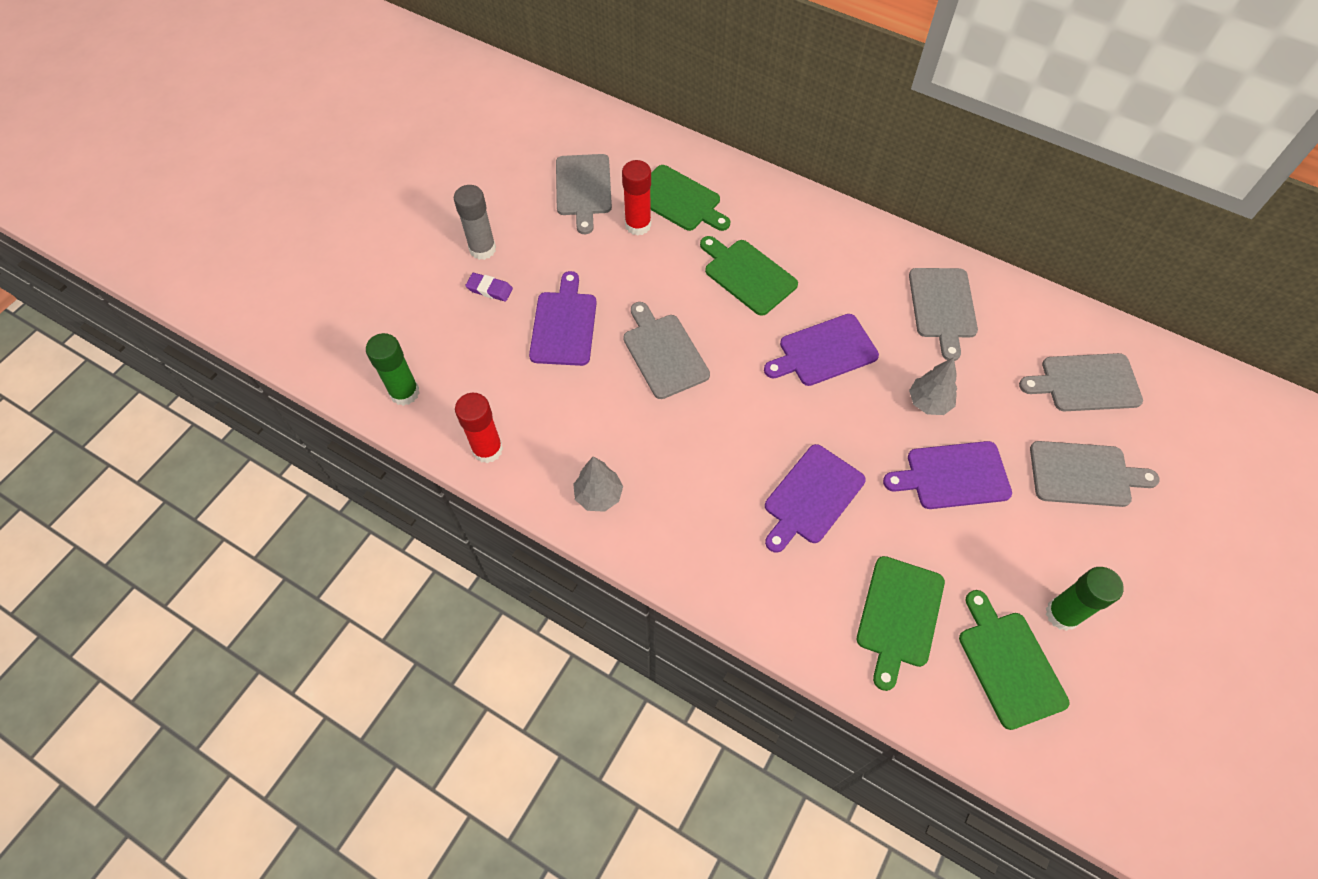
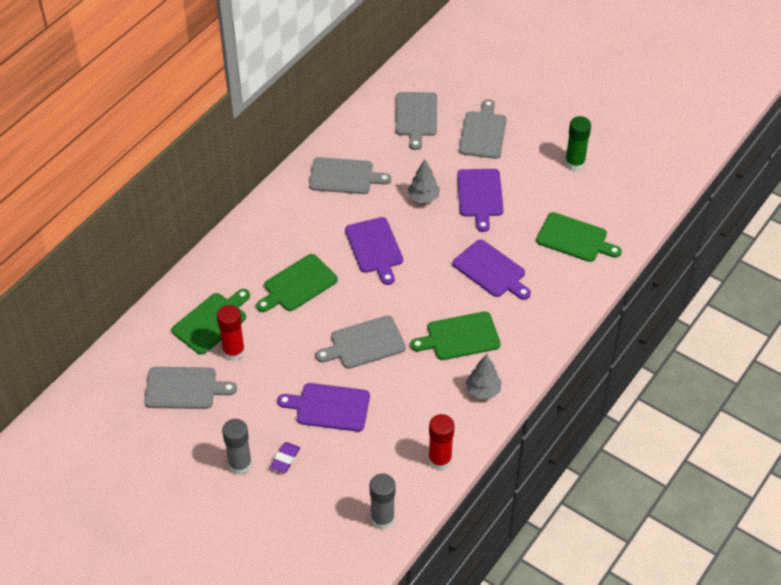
camera: 85 degrees left, 10 degrees down
(404, 393) = (382, 519): green glue stick -> grey glue stick
(1009, 664) = (605, 193): green cutting board -> green cutting board (460, 337)

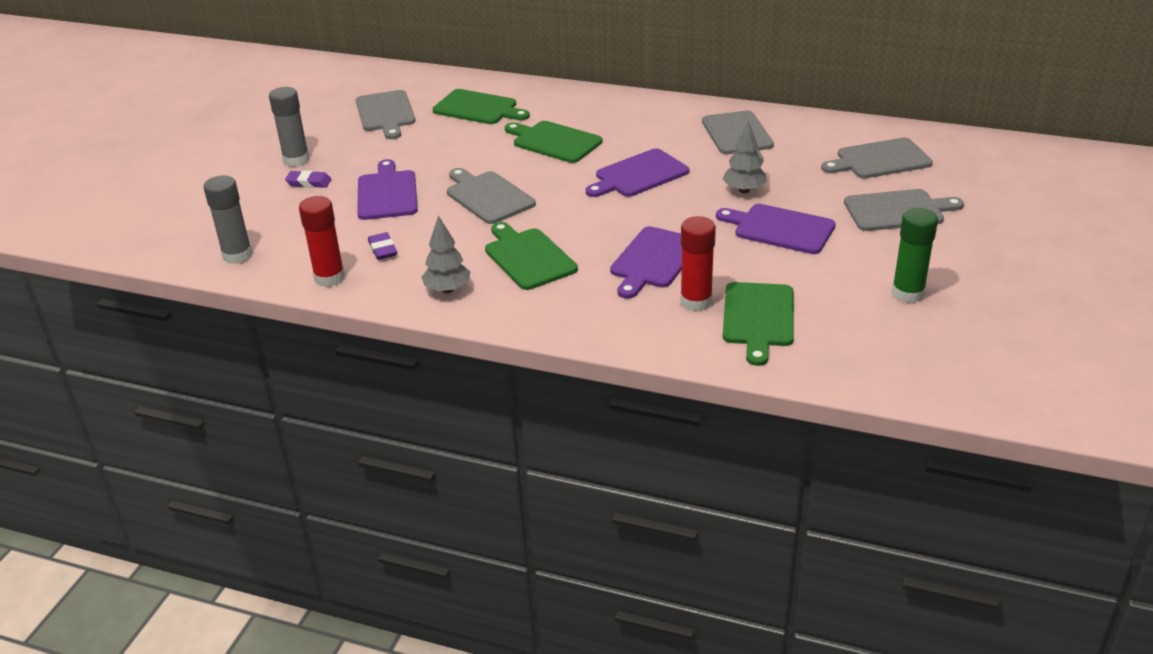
camera: 75 degrees right, 15 degrees down
(234, 352) = (443, 127): red glue stick -> red glue stick (696, 302)
(413, 421) = (382, 249): none -> purple eraser
(480, 195) = (780, 228): purple cutting board -> purple cutting board turned 45 degrees clockwise

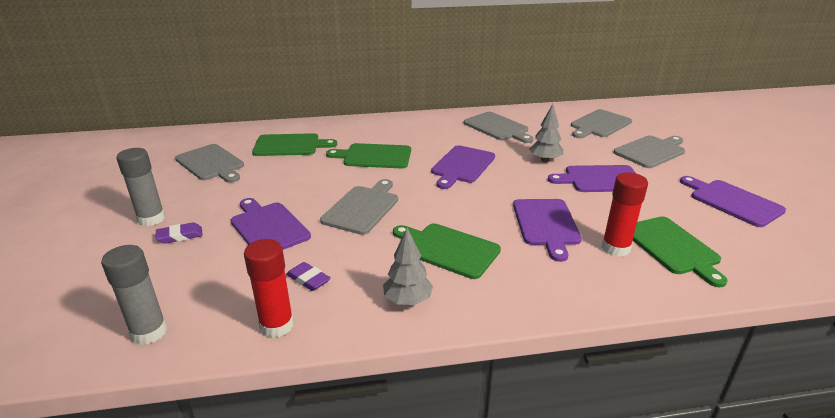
camera: 30 degrees left, 5 degrees down
(488, 196) = (362, 208): grey cutting board -> grey cutting board turned 90 degrees clockwise
(907, 293) = (732, 201): green glue stick -> purple cutting board

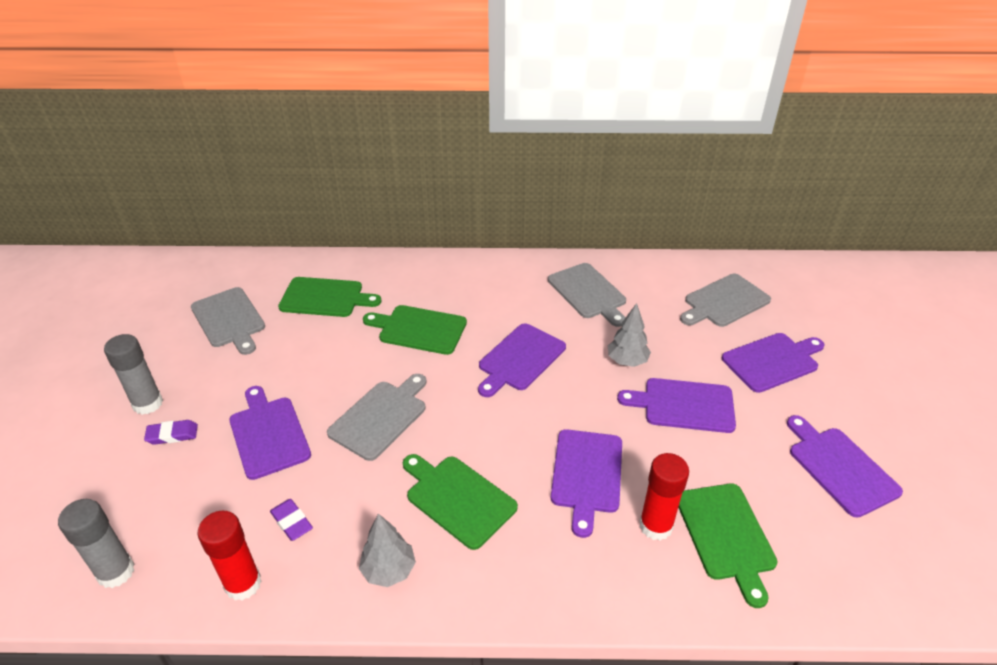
camera: 10 degrees right, 10 degrees up
(651, 151) = (772, 361): grey cutting board -> purple cutting board

